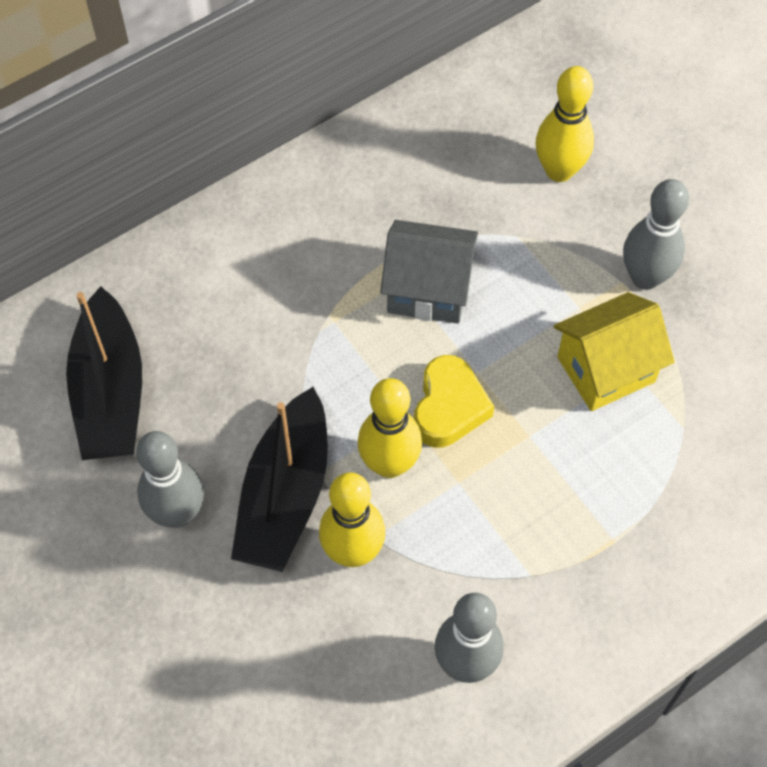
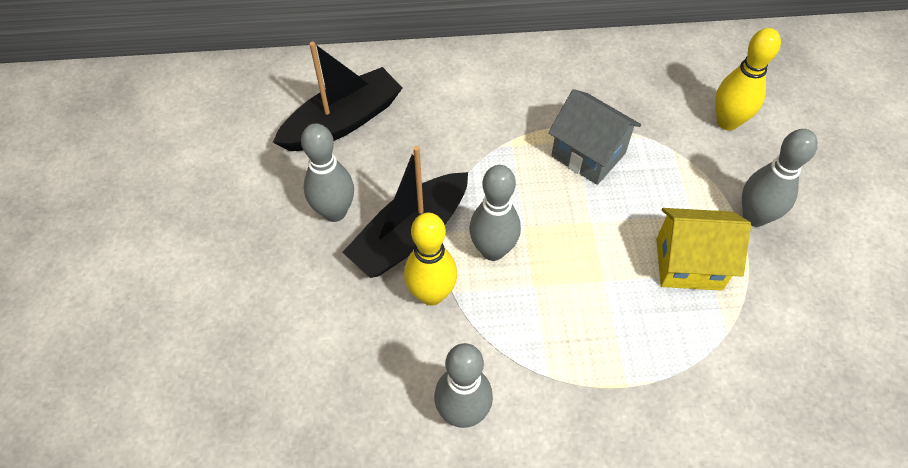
camera: 30 degrees right, 5 degrees down
(110, 392) = (343, 122): black boat -> black boat turned 150 degrees counterclockwise
(389, 464) = (493, 250): yellow bowling pin -> grey bowling pin
(449, 407) = (557, 234): yellow heart -> none

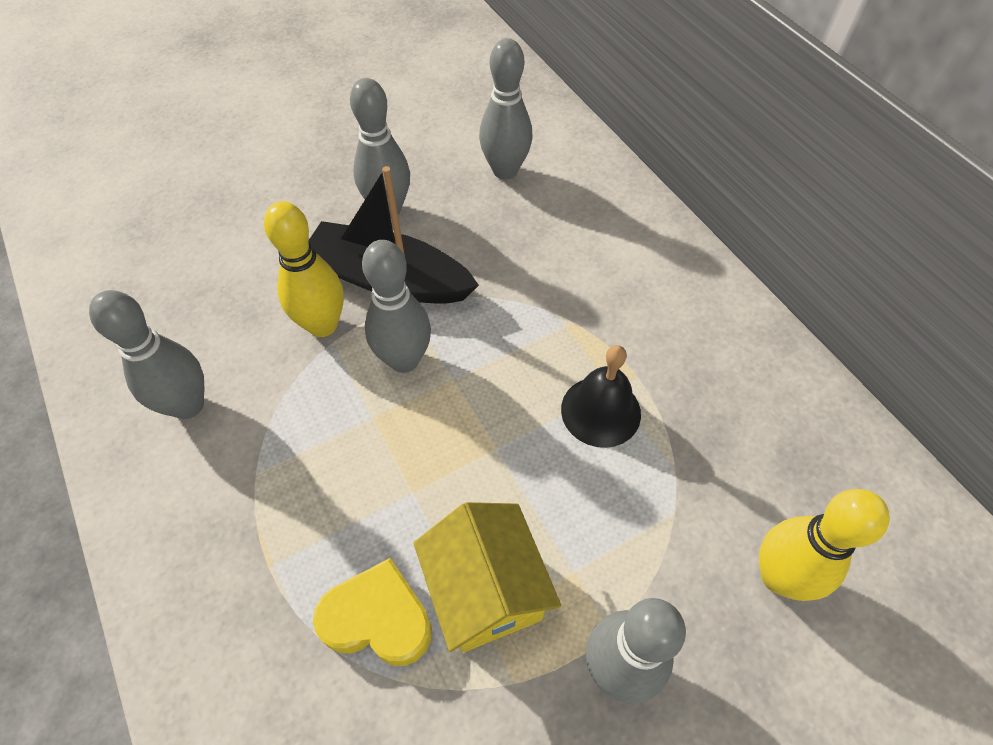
camera: 65 degrees right, 0 degrees up
(343, 122) = (505, 170): black boat -> grey bowling pin
(588, 155) = (600, 411): grey house -> black bell
(686, 330) = (378, 619): none -> yellow heart

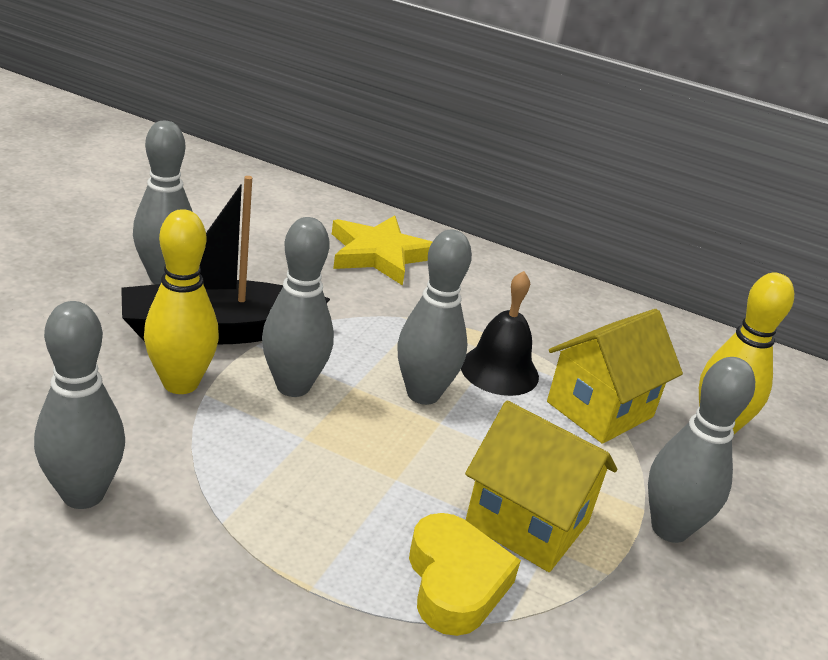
camera: 40 degrees left, 25 degrees down
(378, 619) = (455, 582): yellow heart -> yellow heart turned 105 degrees clockwise
(505, 170) = (257, 227): grey bowling pin -> grey bowling pin (423, 394)
(593, 233) = (379, 254): none -> yellow star
(666, 497) = (600, 409): none -> yellow house

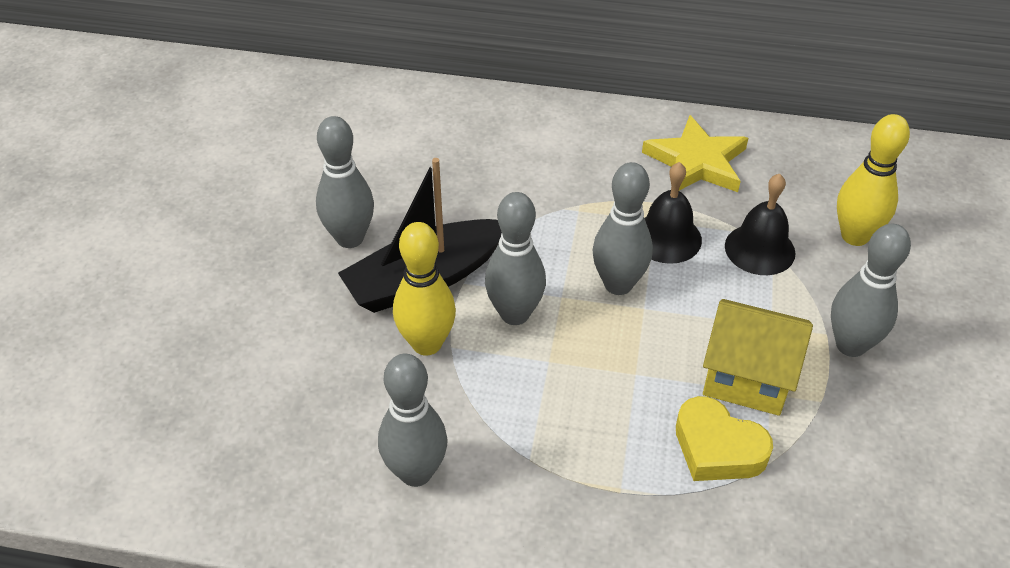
camera: 10 degrees left, 15 degrees up
(379, 254) = (512, 144): yellow star -> yellow star (696, 162)
(455, 582) = (717, 448): yellow heart -> yellow heart turned 150 degrees clockwise
(600, 409) = (759, 249): yellow house -> black bell

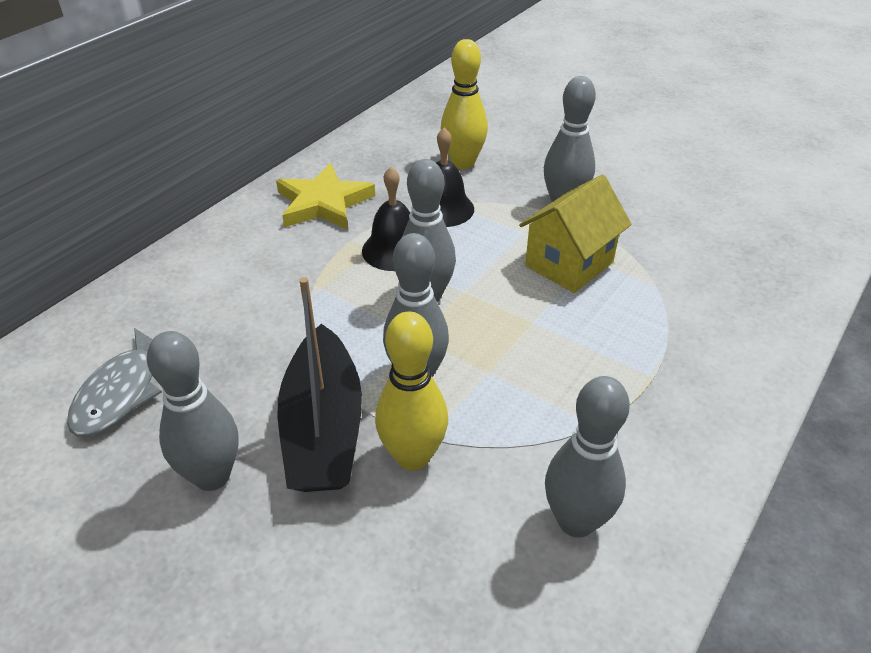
camera: 65 degrees left, 5 degrees down
(397, 155) = (121, 392): none -> grey fish
(717, 448) = (630, 305): yellow heart -> none

